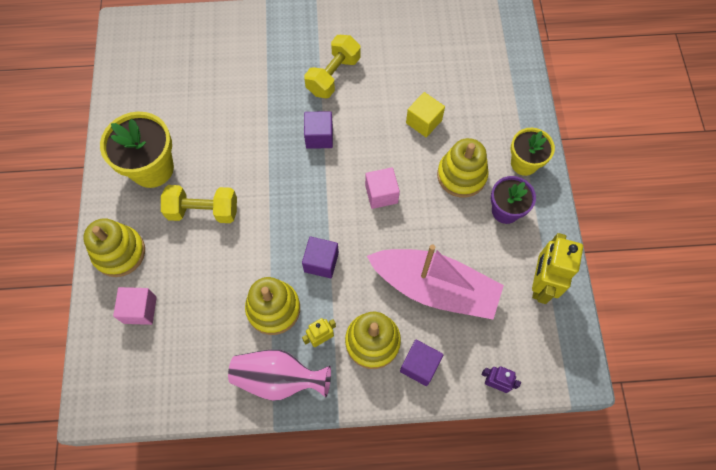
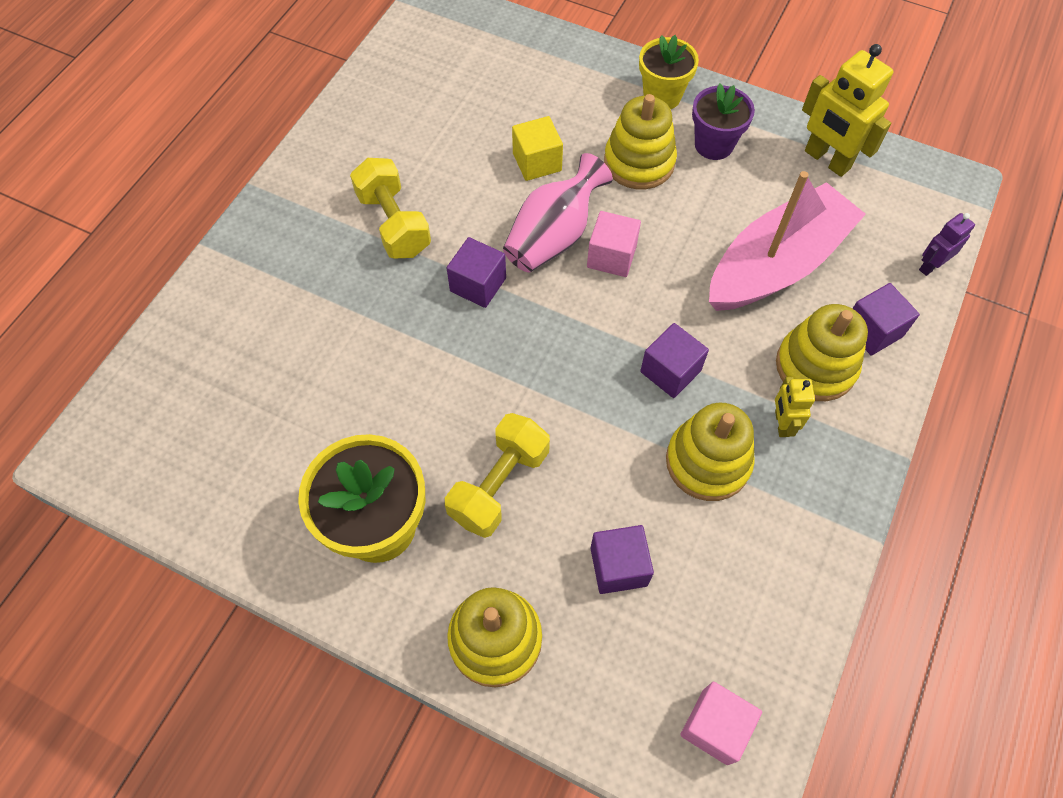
camera: 60 degrees left, 5 degrees down
(140, 310) = (611, 648): pink cube -> pink cube (715, 726)
(186, 291) = (618, 566): none -> purple cube
(278, 378) = (815, 502): pink vase -> pink vase (553, 236)

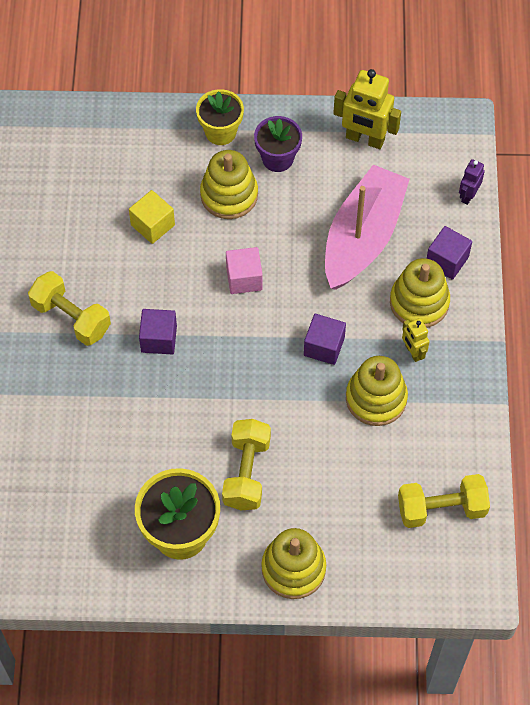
camera: 25 degrees left, 0 degrees up
(553, 236) = (195, 280): pink vase -> none
(618, 566) = (349, 490): purple cube -> none
(715, 726) = (450, 558): pink cube -> none
(732, 648) = (441, 509): none -> yellow dumbbell

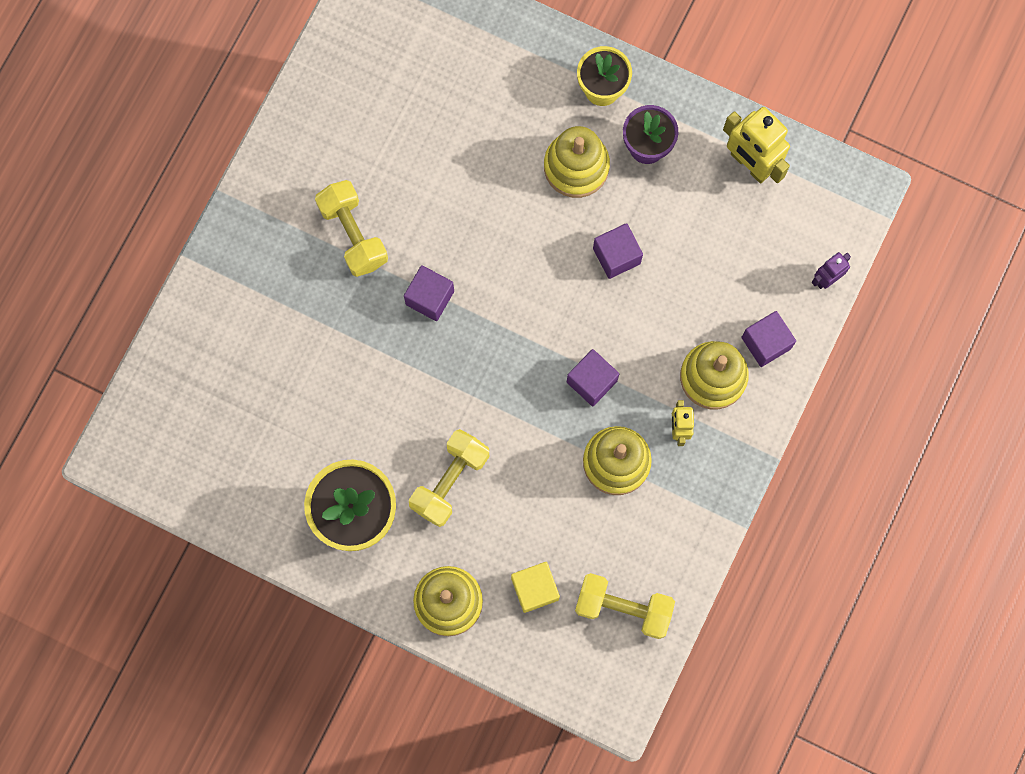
camera: 25 degrees right, 15 degrees up
(153, 225) = (482, 166): yellow cube -> yellow cube (535, 589)
(244, 278) = (547, 269): pink cube -> none
(295, 246) = (616, 256): none -> purple cube
(362, 237) = (691, 277): pink boat -> none

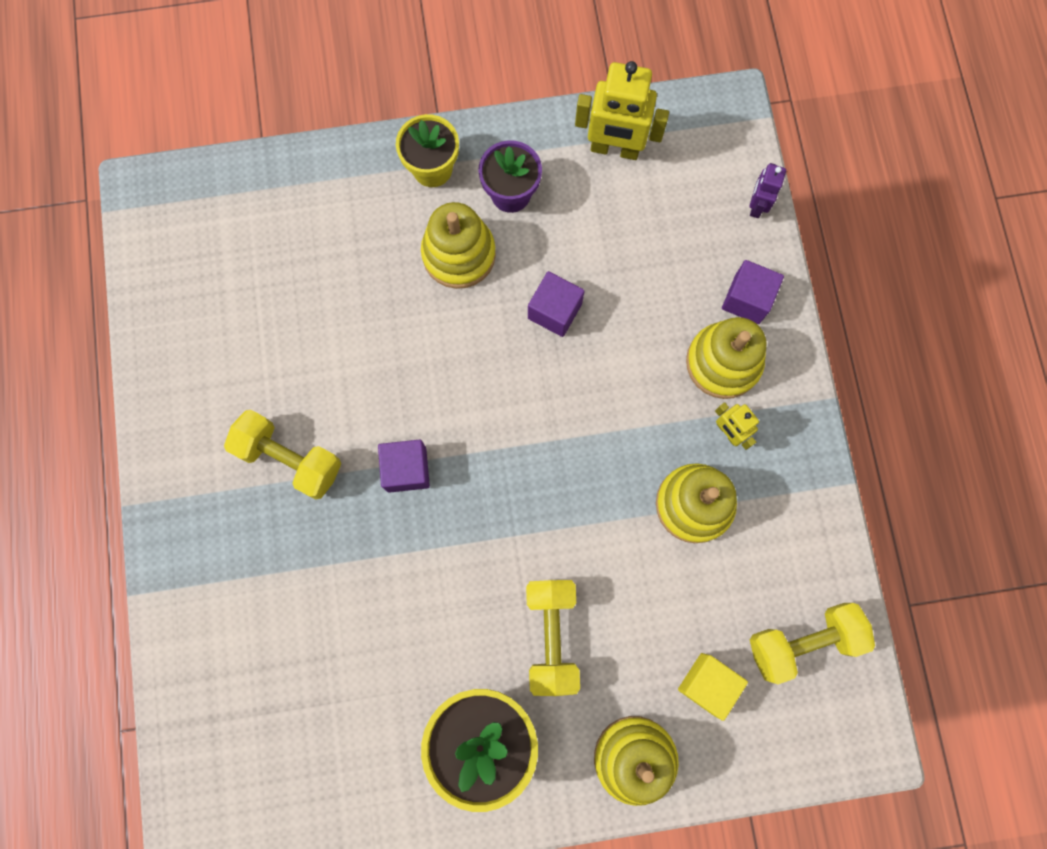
camera: 35 degrees left, 0 degrees up
(591, 381) = (616, 444): purple cube -> none

